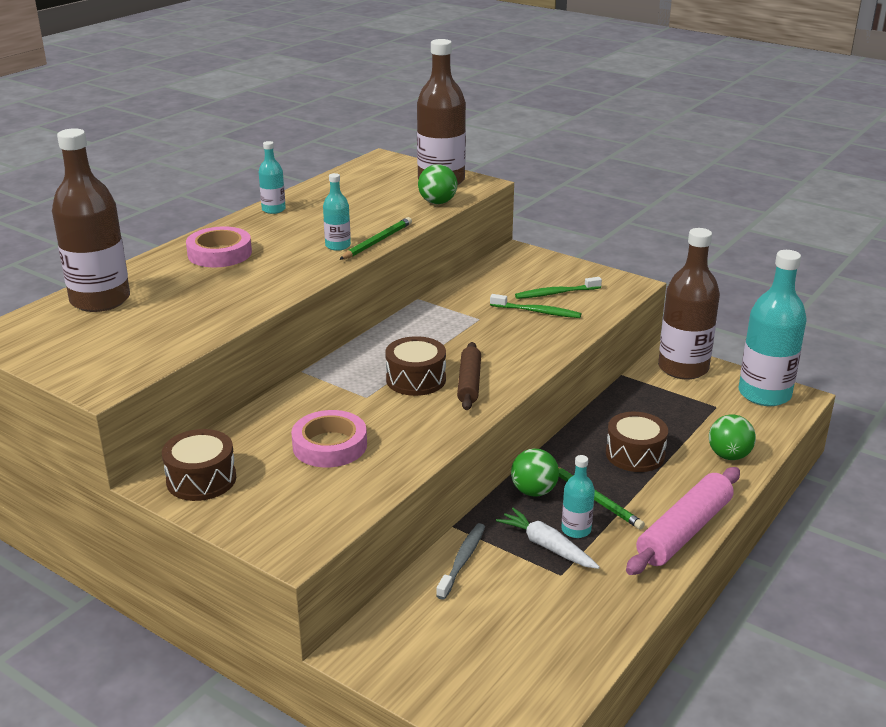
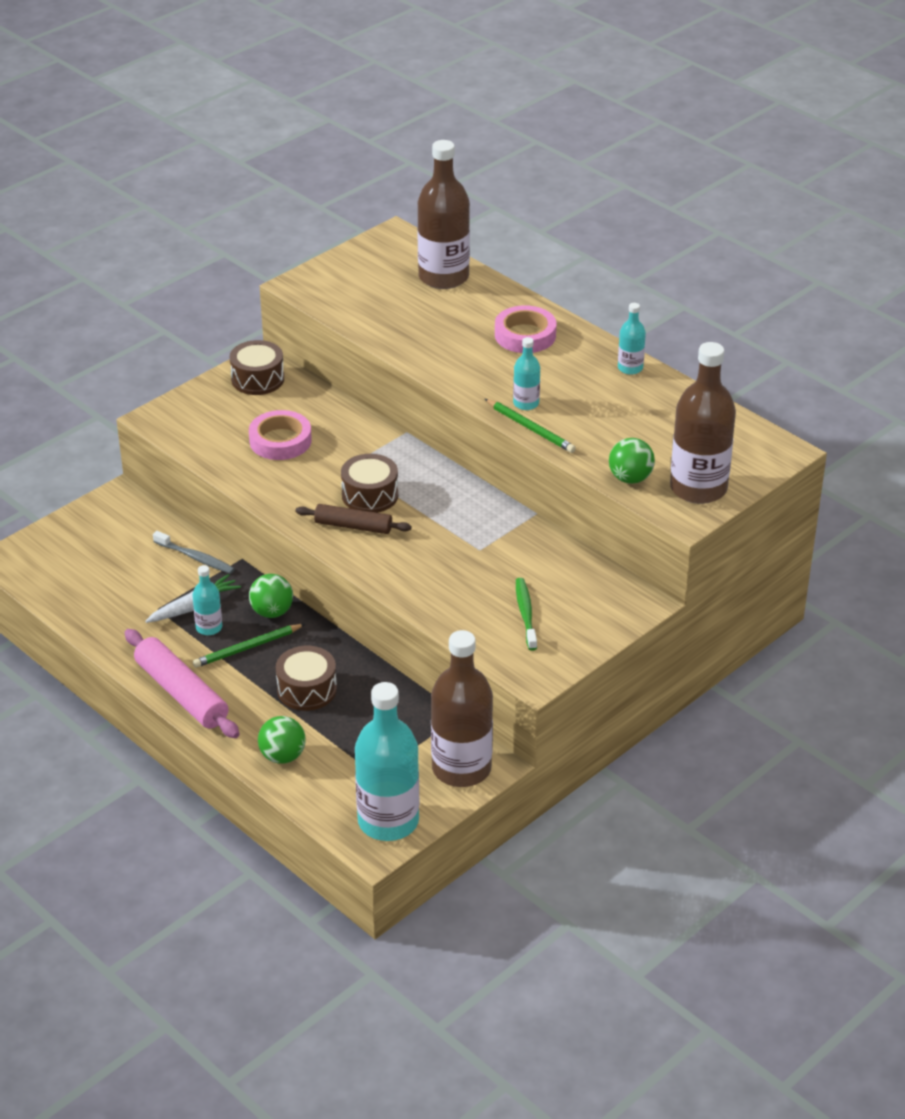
camera: 100 degrees right, 10 degrees up
(537, 312) = (484, 592): green toothbrush -> none

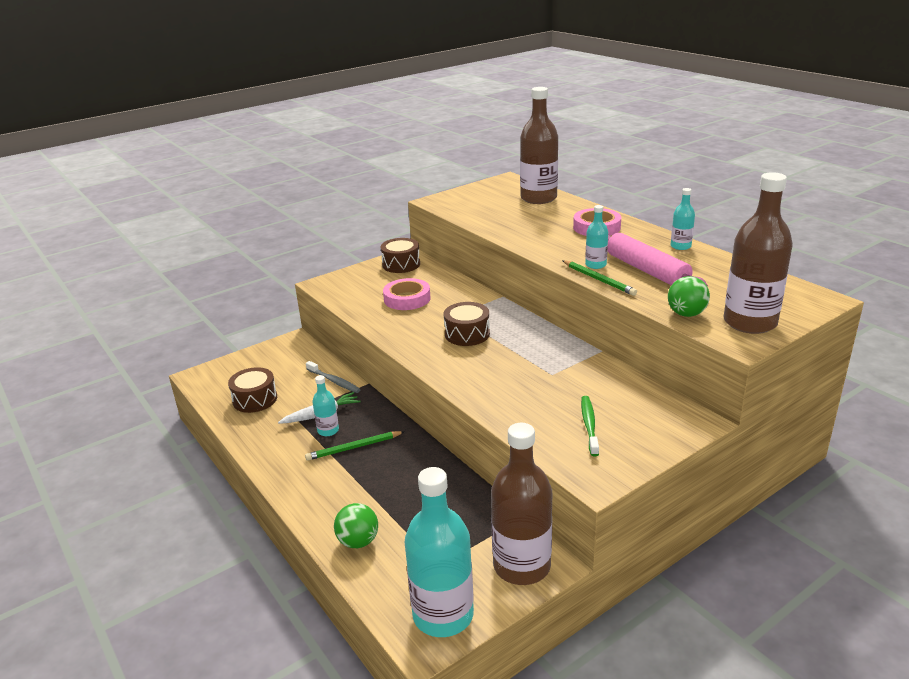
camera: 10 degrees right, 10 degrees down
(181, 693) = (289, 480): pink rolling pin -> pink rolling pin (647, 270)
(272, 612) = (381, 422): green ball -> none
(307, 689) = (394, 484): brown drum -> brown drum (255, 399)
(353, 526) = (449, 354): brown rolling pin -> none

